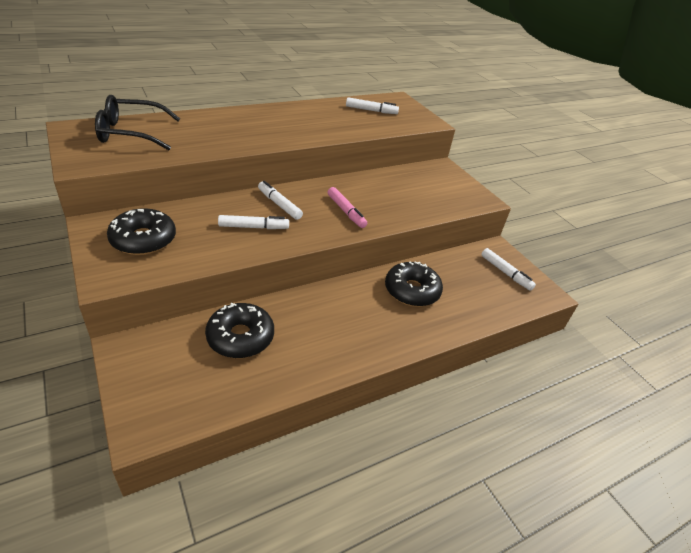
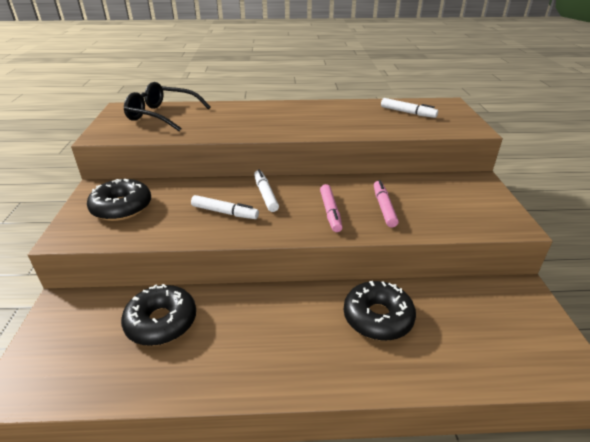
camera: 30 degrees right, 5 degrees down
(386, 201) = (384, 208): none -> pink marker
(505, 273) = (522, 324): white marker -> none

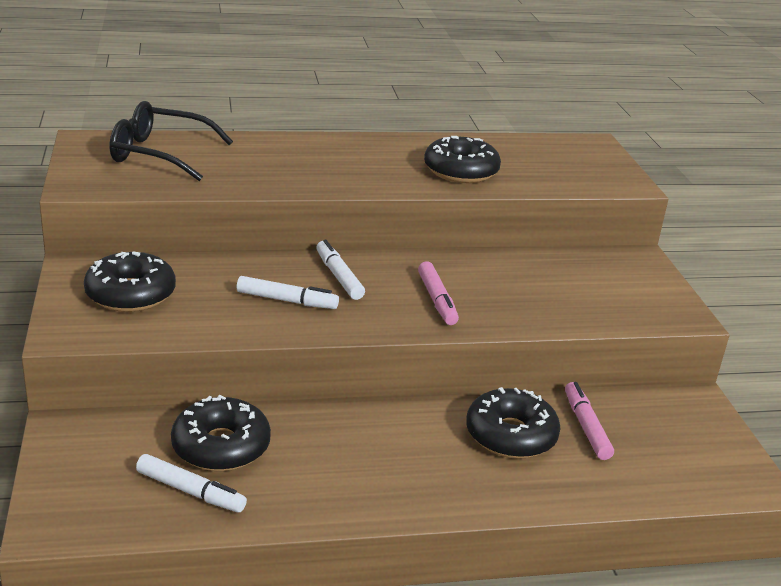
camera: 10 degrees left, 5 degrees down
(355, 122) = (461, 171): none -> black donut
(384, 208) = (510, 294): pink marker -> pink marker (586, 427)
(407, 112) = (535, 157): white marker -> white marker (190, 491)

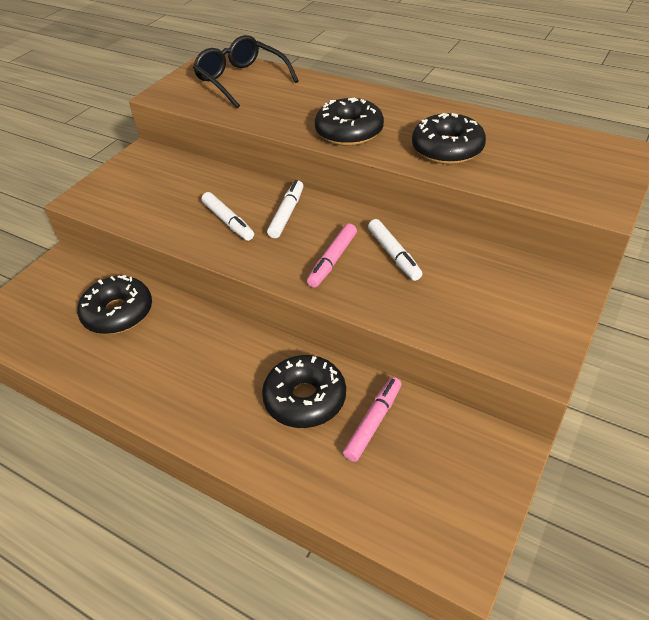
camera: 45 degrees right, 15 degrees up
(131, 294) = (145, 183): black donut -> black donut (349, 132)
(190, 491) = (68, 336): white marker -> white marker (394, 254)

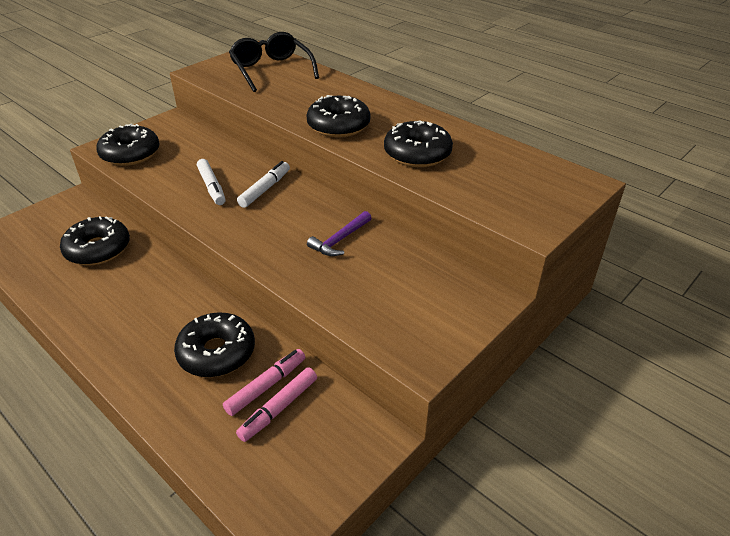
camera: 10 degrees right, 5 degrees down
(117, 200) = (130, 154): none -> black donut
(333, 260) = (283, 235): pink marker -> pink marker (279, 408)
(394, 254) = (340, 240): white marker -> purple hammer

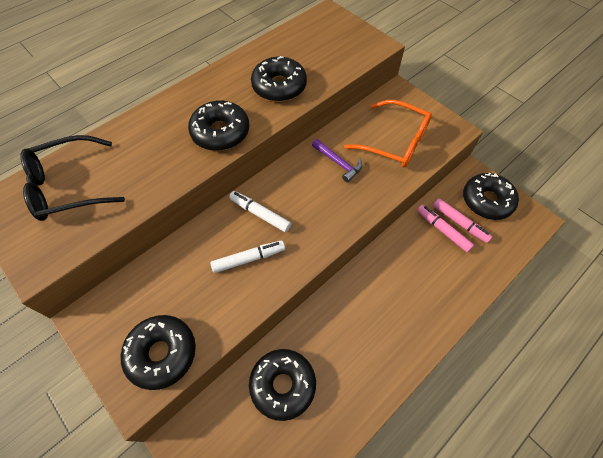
camera: 85 degrees left, 20 degrees up
(217, 353) = (415, 263): black donut -> black donut (487, 201)
(384, 291) = (395, 142): none -> orange glasses

